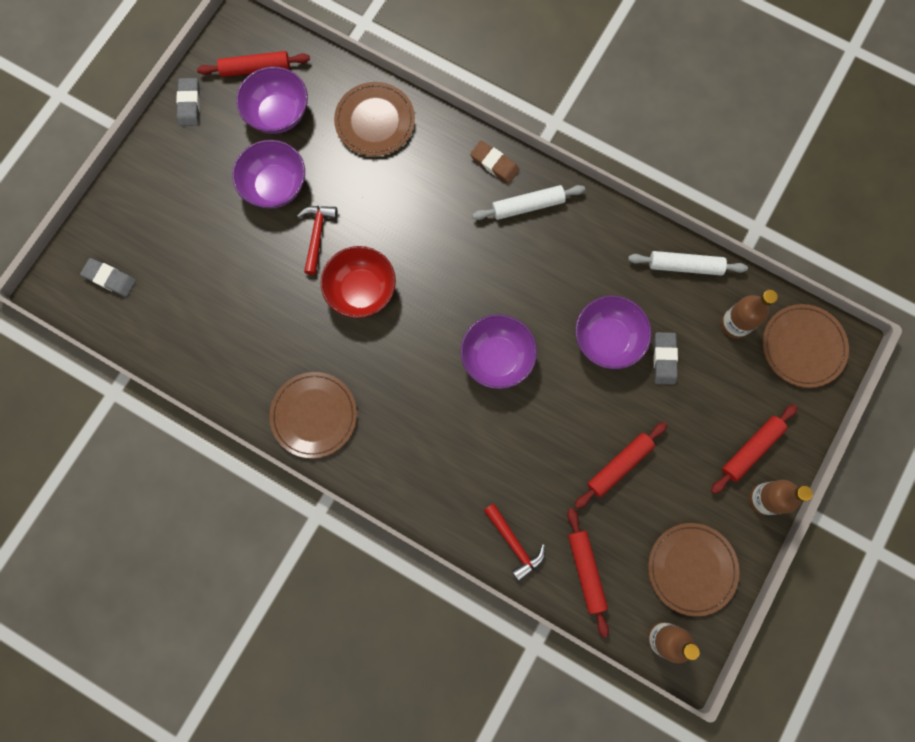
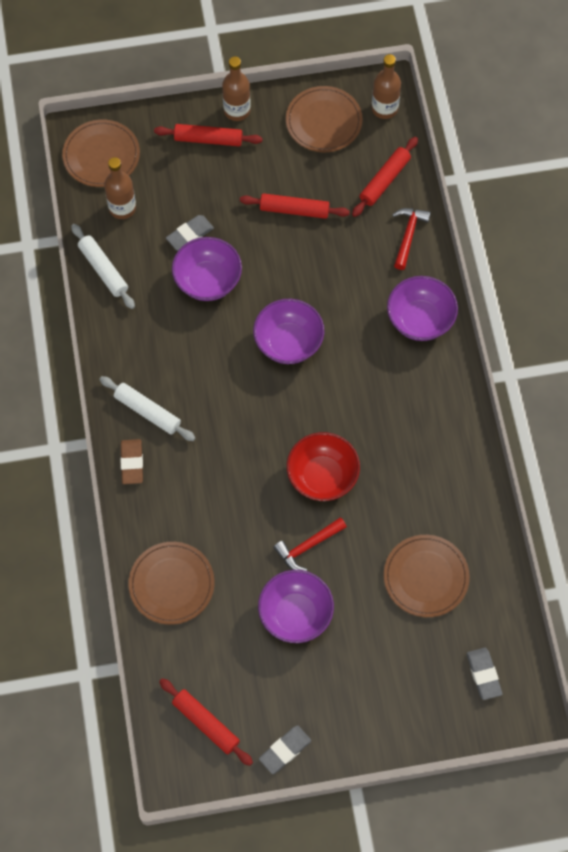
camera: 130 degrees left, 10 degrees down
(278, 114) = (231, 667): purple bowl -> purple bowl (420, 320)
(314, 415) = (444, 432): brown plate -> brown plate (426, 577)

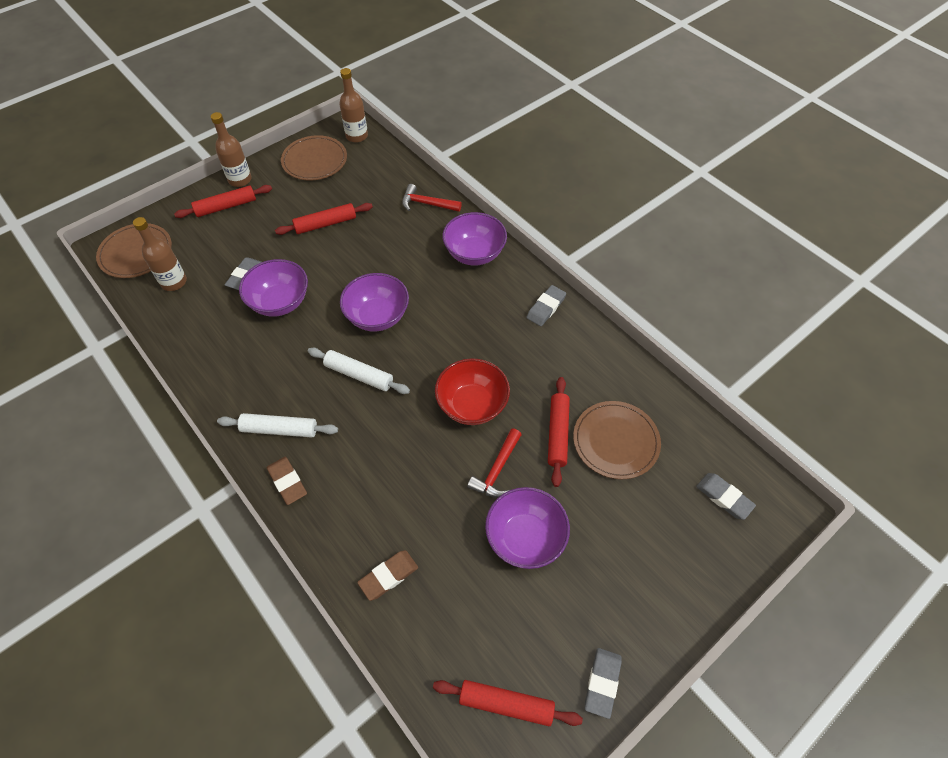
camera: 30 degrees left, 10 degrees down
(103, 270) = (178, 334): white rolling pin -> white rolling pin (359, 375)
(171, 584) = (388, 576): brown plate -> brown eraser
(384, 180) = (385, 177): red rolling pin -> red rolling pin (557, 433)
(408, 235) = (427, 204): red hammer -> red hammer turned 60 degrees counterclockwise
(451, 415) = (546, 307): none -> grey eraser

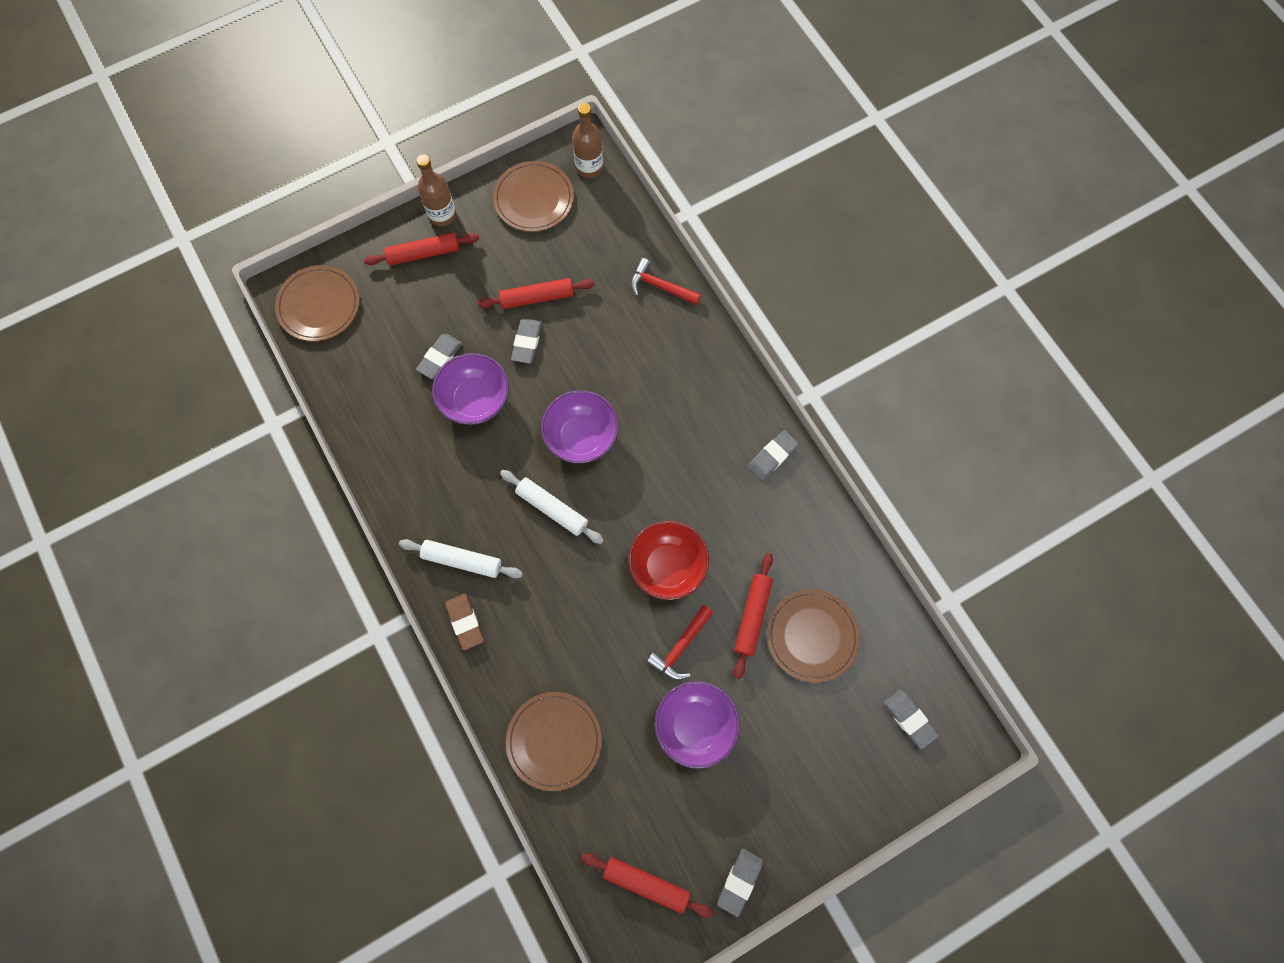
camera: 10 degrees right, 15 degrees up
(174, 282) = (360, 353): brown bottle -> none
(320, 255) = (527, 342): none -> grey eraser
(388, 576) = (554, 741): brown eraser -> brown plate
(474, 253) = (704, 368): purple bowl -> none

